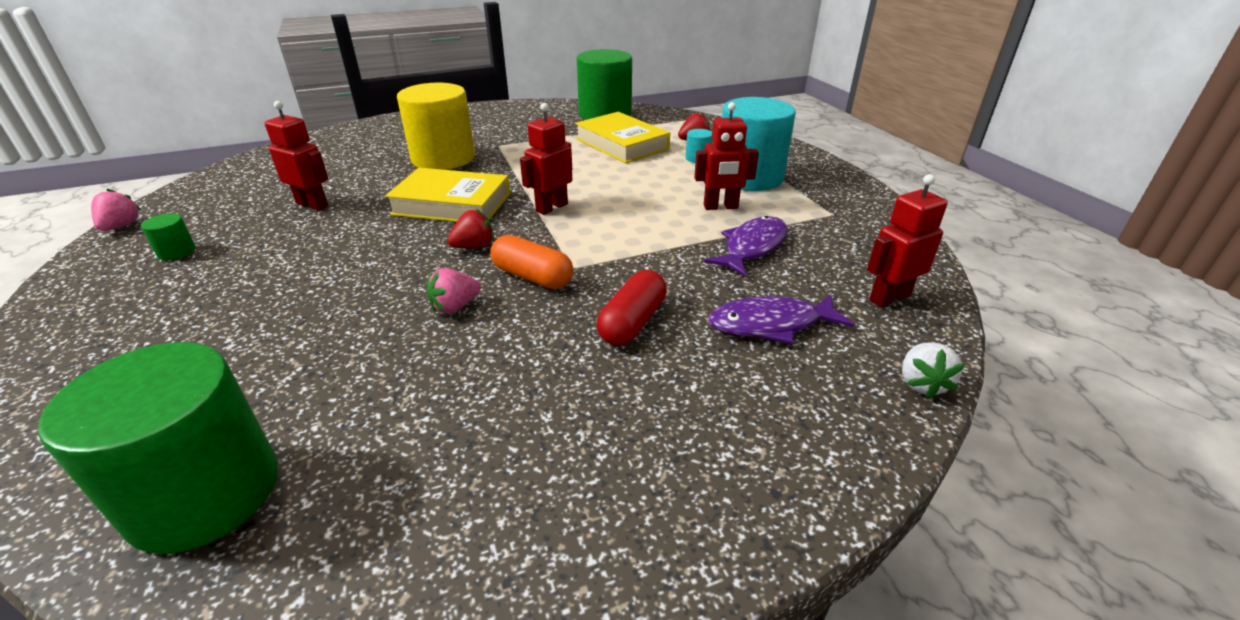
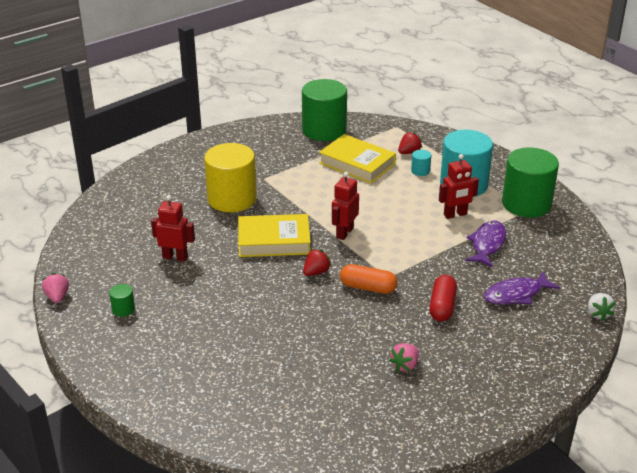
camera: 15 degrees left, 0 degrees up
(205, 493) = (296, 424): green cylinder -> green cylinder (526, 204)
(455, 307) = (337, 314): pink strawberry -> pink strawberry (405, 365)
(889, 298) = (573, 267): red robot -> none

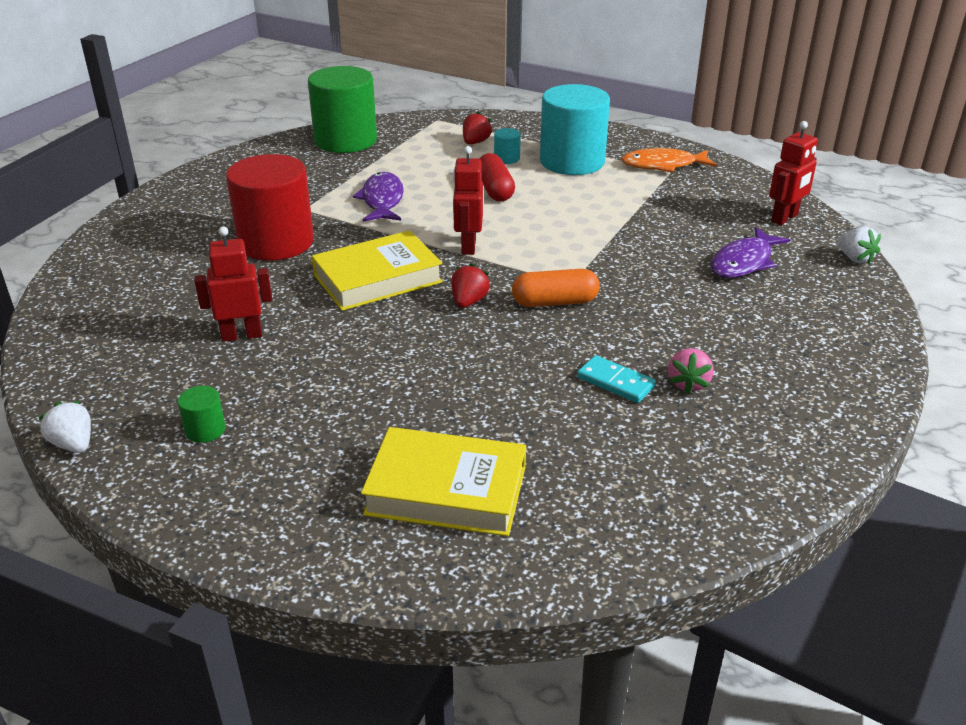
camera: 25 degrees left, 0 degrees up
(57, 297) = (73, 444): pink strawberry -> white strawberry
(232, 199) = (276, 242): yellow cylinder -> red cylinder
(357, 163) = (419, 167): yellow book -> yellow book (446, 490)
(362, 351) = (615, 382): none -> turquoise domino
(442, 306) = (669, 299): red capsule -> red capsule (495, 190)
(455, 215) = (591, 194): red robot -> red robot (785, 218)
(487, 244) = (658, 217): purple fish -> purple fish (382, 200)
(526, 204) = (663, 165): green cylinder -> orange fish

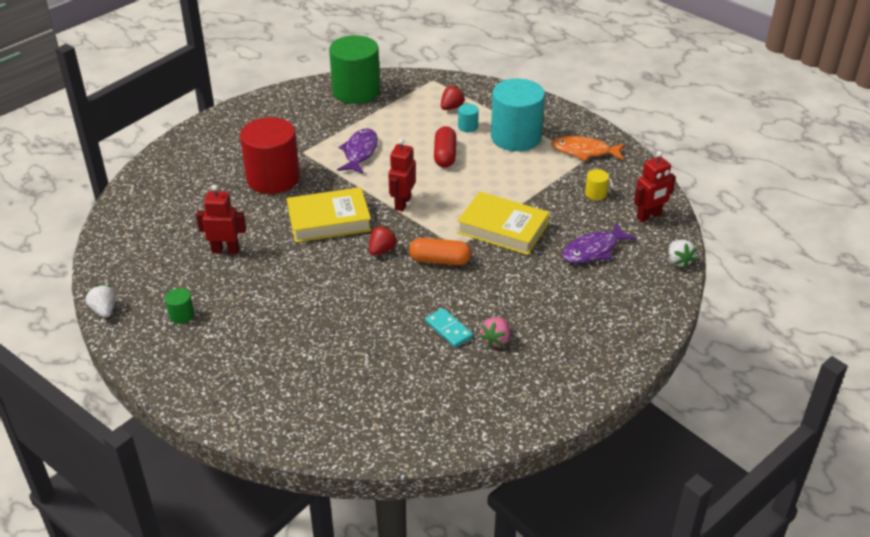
camera: 15 degrees right, 5 degrees up
(446, 490) = (307, 383): yellow book -> yellow book (503, 228)
(705, 204) = (595, 194): none -> yellow cylinder

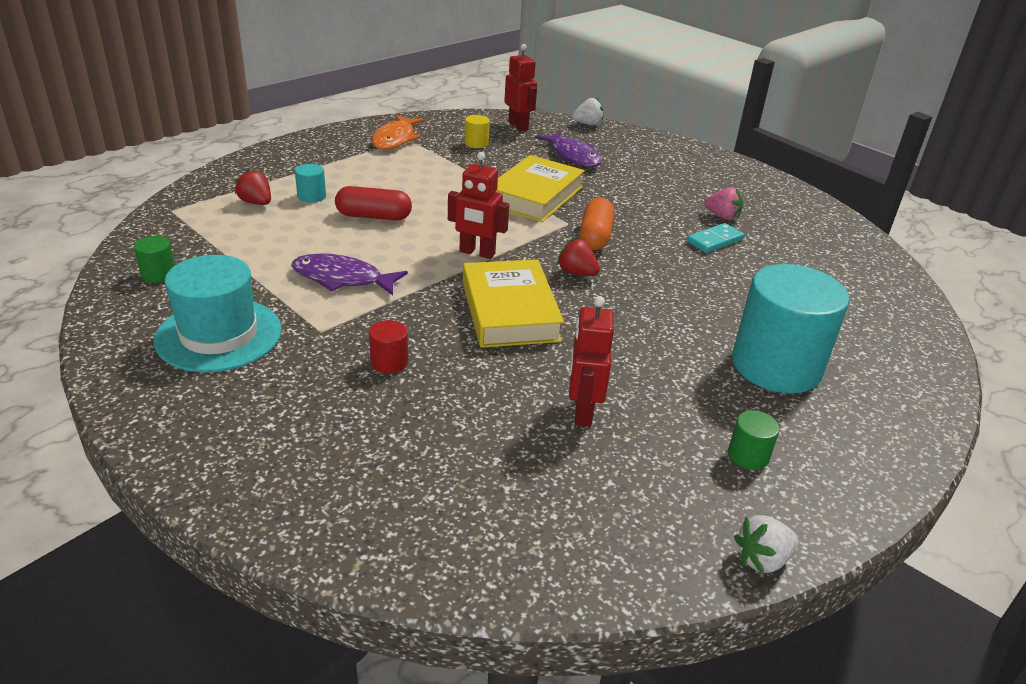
camera: 90 degrees left, 5 degrees down
(273, 178) = (389, 362): red cylinder -> red cylinder, size x0.40
(297, 121) = (219, 335): none -> turquoise hat
(356, 91) = (158, 274): green cylinder -> green cylinder, size x0.40
(516, 137) = (350, 170): turquoise cylinder -> turquoise cylinder (776, 366)

